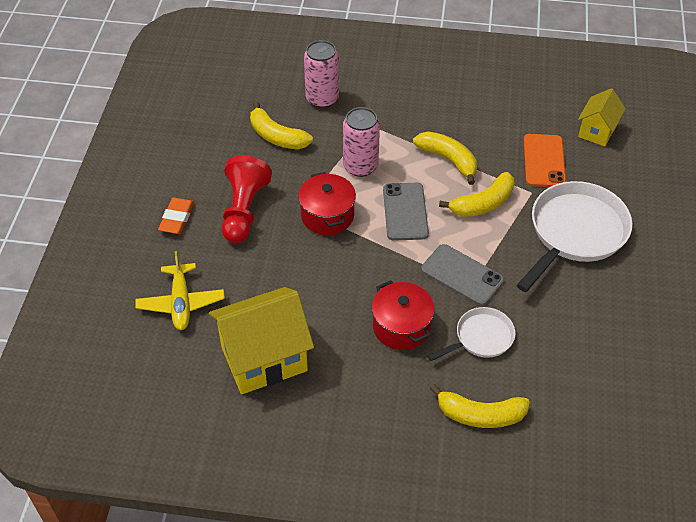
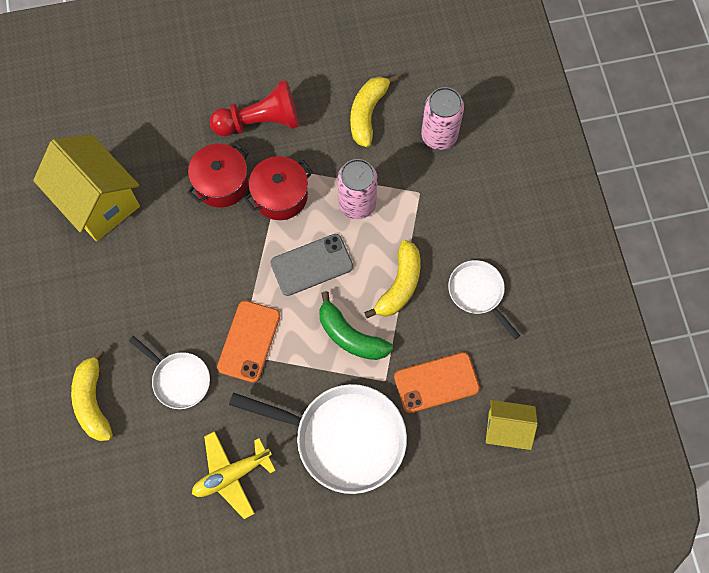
camera: 70 degrees right, 20 degrees up
(177, 218) = (230, 70): orange eraser -> none
(181, 303) = (136, 113): yellow plane -> yellow plane (232, 475)
(401, 327) = (169, 304): red pot -> red pot (221, 183)
(462, 275) = (249, 341): grey phone -> orange phone
(474, 115) = (478, 293): none -> white pan
(483, 203) = (350, 336): yellow banana -> green banana

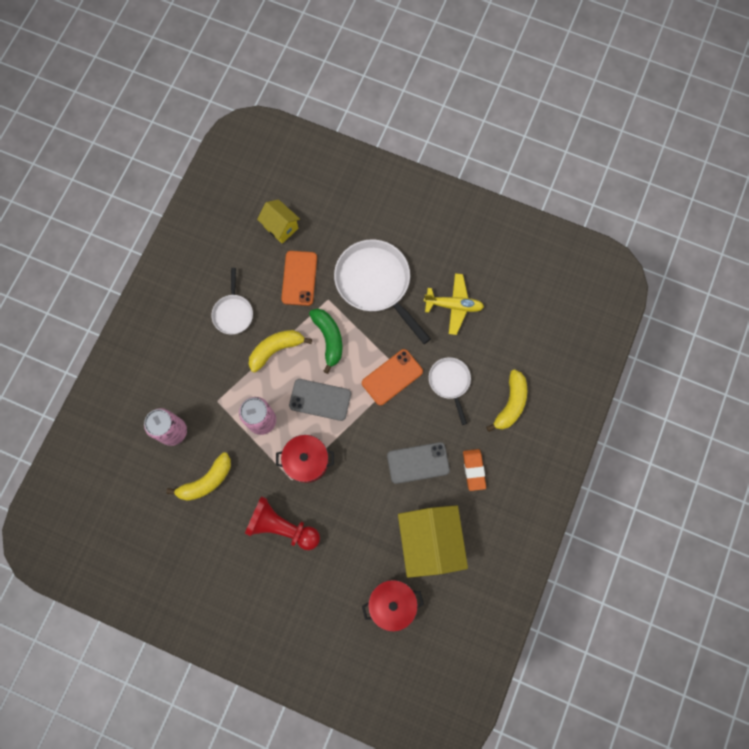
camera: 145 degrees left, 5 degrees up
(93, 302) = (474, 470): none -> orange eraser
(160, 270) = (418, 463): none -> grey phone
(221, 183) = (339, 497): red pot -> red pot (392, 603)
(436, 382) = (299, 278): orange phone -> orange phone turned 75 degrees clockwise

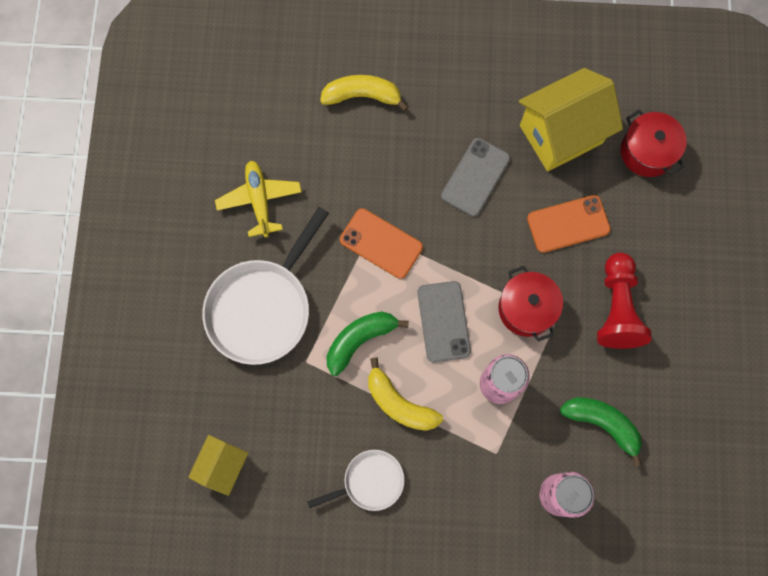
camera: 110 degrees left, 0 degrees up
(206, 481) = (602, 424): yellow banana -> green banana
(299, 278) = (289, 411): orange phone -> orange phone (568, 224)
(418, 463) = (475, 177): grey phone -> grey phone turned 60 degrees clockwise
(450, 382) = (362, 173): white pan -> none
(474, 470) = (458, 112): orange eraser -> none

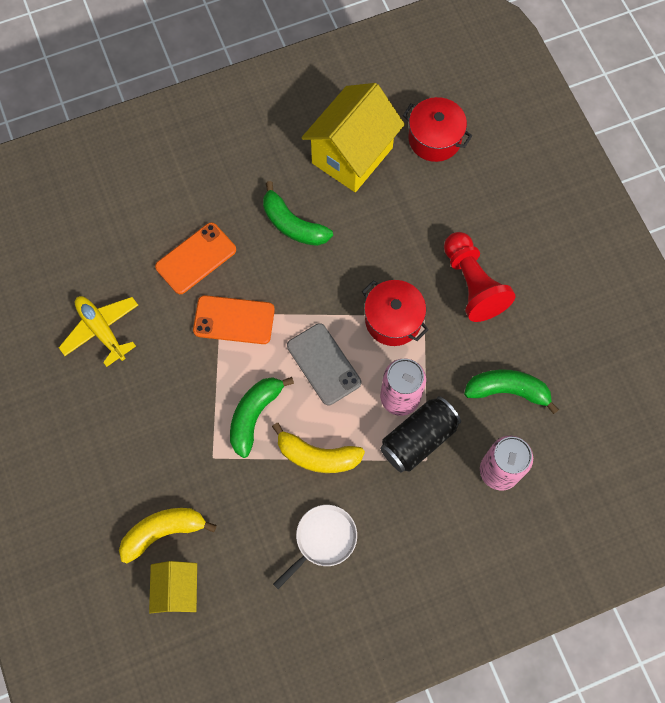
camera: 25 degrees left, 5 degrees down
(263, 307) = (149, 426): white pan -> none
(362, 96) = (156, 196): yellow banana -> yellow banana (163, 532)
(475, 177) = (293, 224): grey phone -> green banana
(498, 430) = (418, 439): none -> black can
(568, 224) = (395, 230): orange phone -> orange phone (196, 258)

